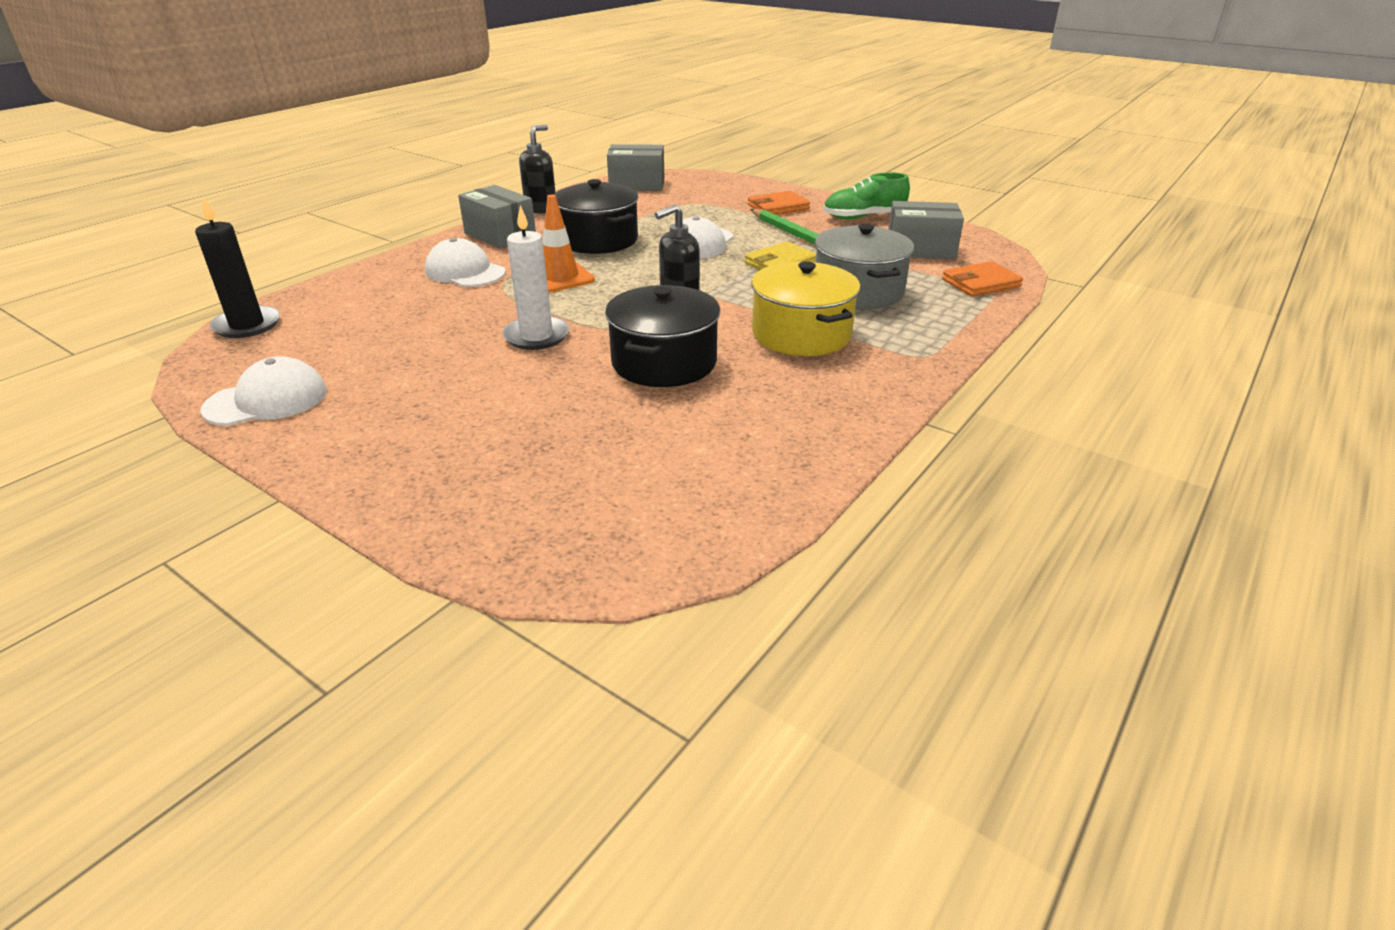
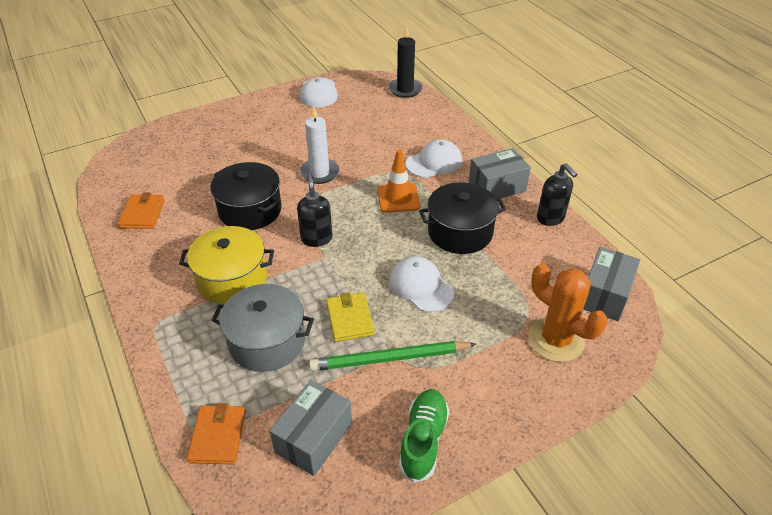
camera: 115 degrees right, 10 degrees up
(708, 193) = (556, 340): none -> orange cactus
(778, 207) = (488, 379): orange wallet -> orange wallet (142, 214)

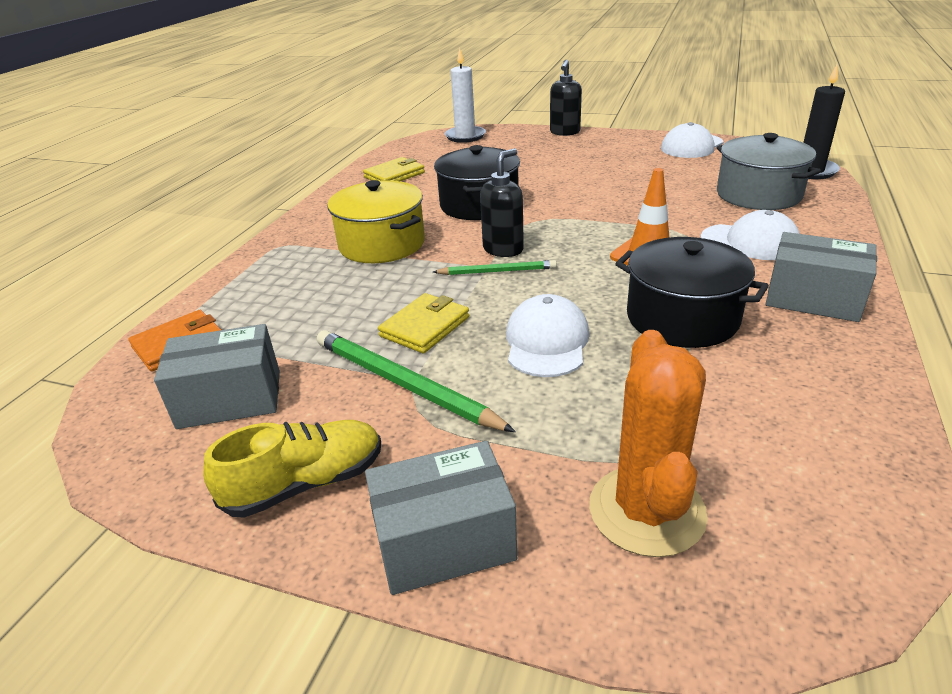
camera: 50 degrees right, 10 degrees down
(142, 214) = (394, 175): orange wallet -> yellow wallet
(267, 341) = (328, 301): grey pot -> grey pot (758, 195)
(319, 173) = (591, 203): white candle -> white candle (465, 136)
(335, 257) = (497, 271): none -> green pencil
(423, 440) = (305, 483): green shoe -> yellow shoe
(550, 218) = (862, 369): black soap dispenser -> black soap dispenser (564, 132)
(604, 295) = (830, 515): grey box -> grey box (444, 541)

